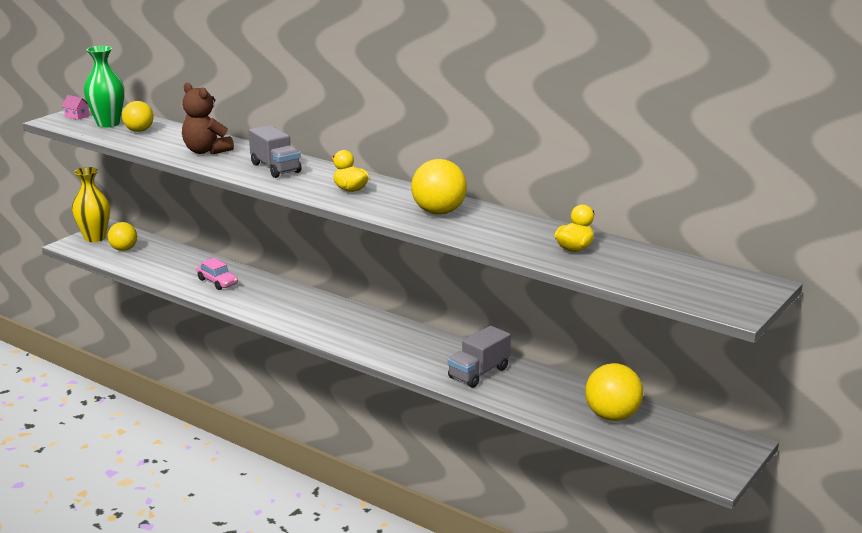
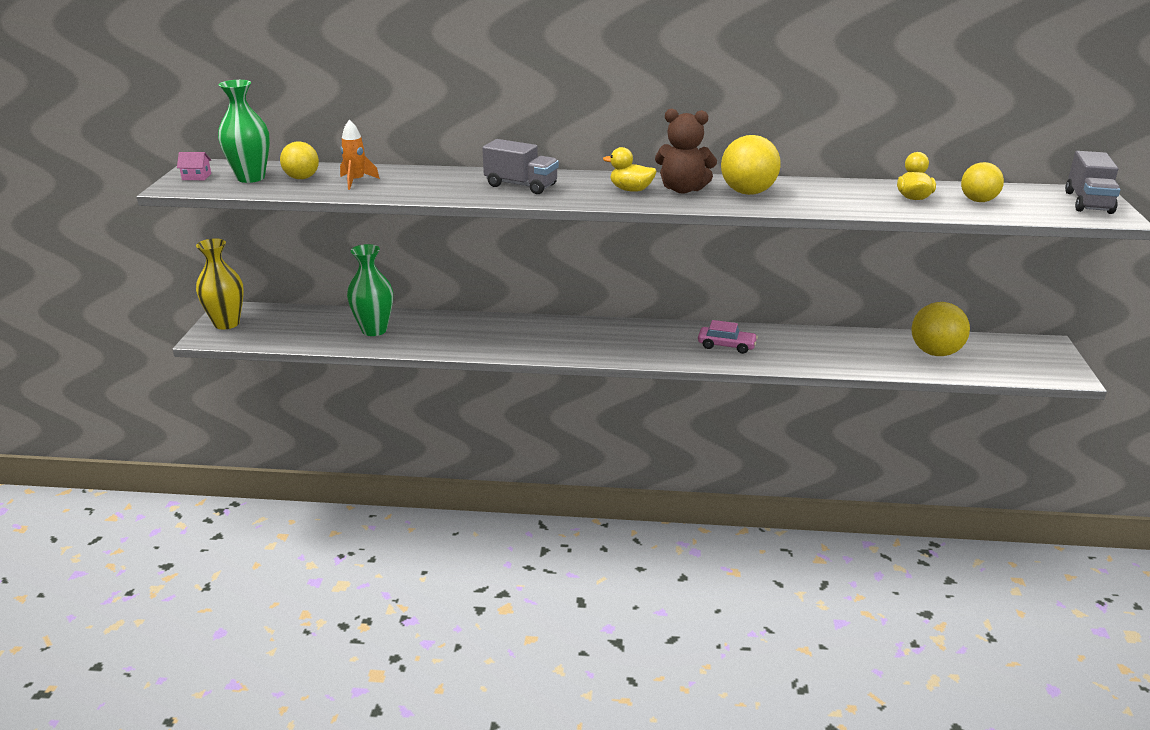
camera: 30 degrees left, 5 degrees up
(124, 249) = (278, 327): yellow ball -> yellow ball (978, 201)
(169, 141) = (356, 181): none -> orange rocket
(183, 269) = (374, 330): none -> green vase
(206, 151) = (417, 184): brown teddy bear -> brown teddy bear (683, 189)
(217, 282) = (429, 333): pink car -> pink car (726, 346)
(478, 373) = (786, 349): grey truck -> grey truck (1088, 202)

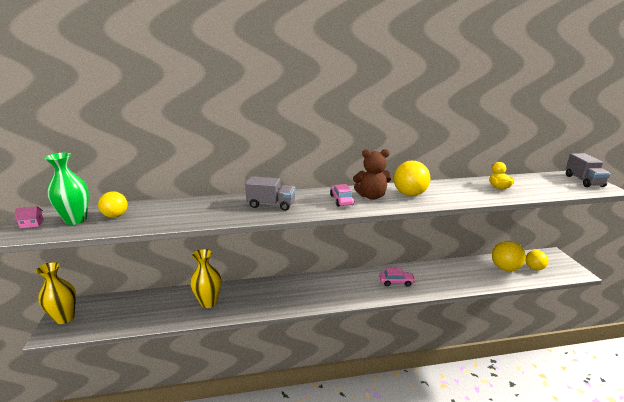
camera: 15 degrees left, 5 degrees down
(356, 181) = (157, 214): orange rocket -> none
(374, 330) = (174, 306): green vase -> none
(423, 332) = (209, 302): none -> yellow vase
(631, 190) = (341, 200): yellow duck -> pink car
(978, 201) = (532, 186): yellow ball -> yellow ball (534, 268)

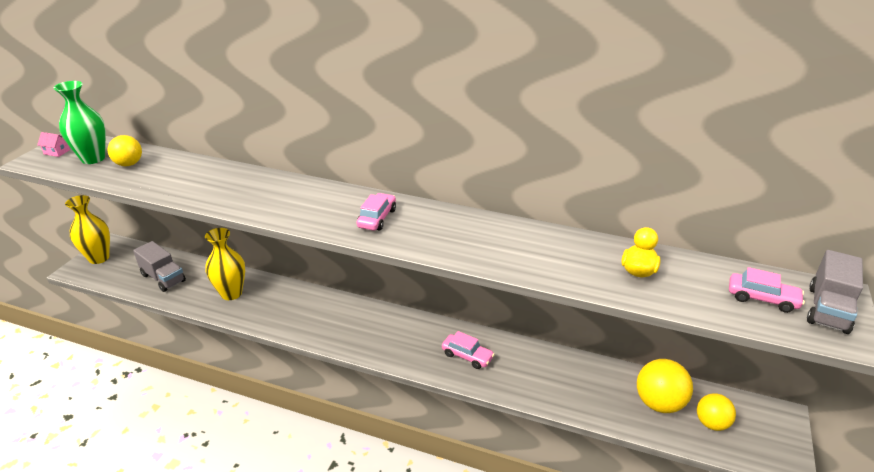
camera: 30 degrees right, 10 degrees up
(271, 205) = (289, 198): grey truck -> grey truck (163, 278)
(371, 196) = (423, 224): brown teddy bear -> none
(409, 194) = (480, 238): yellow ball -> none
(558, 184) = (762, 298): none -> pink car

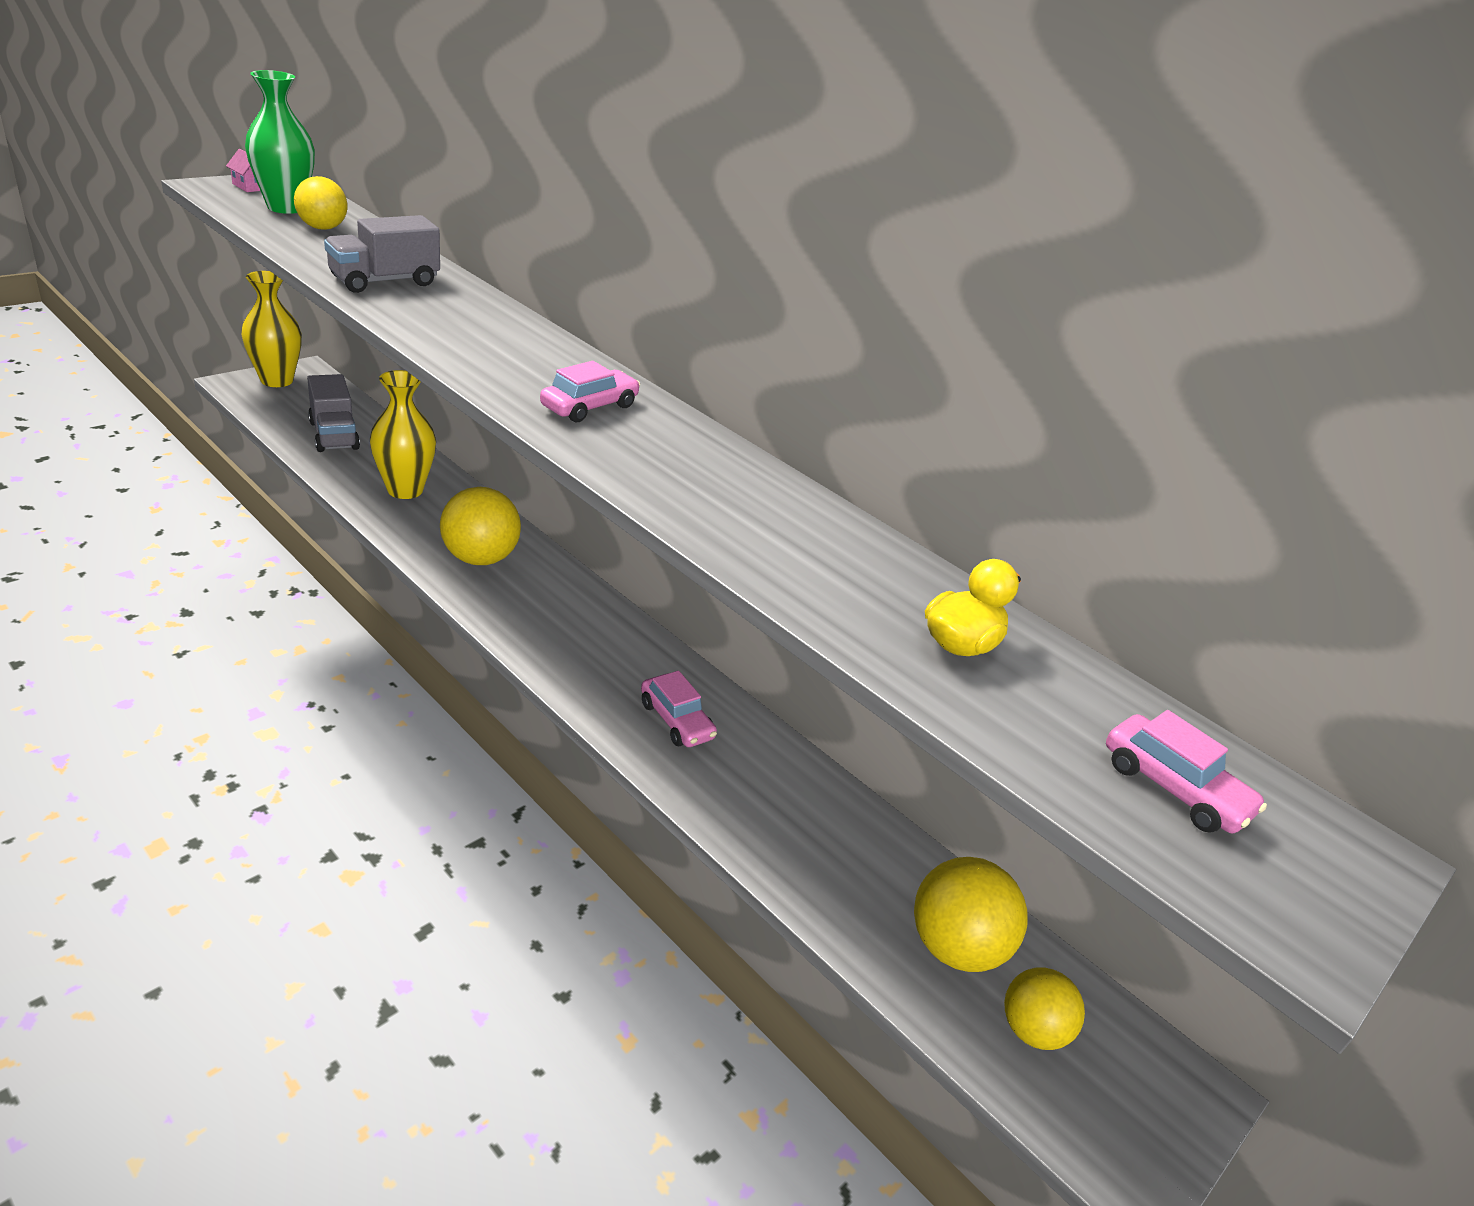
camera: 20 degrees right, 0 degrees up
(304, 315) = (480, 558): none -> yellow ball
(828, 309) = (1307, 867): grey truck -> grey truck (384, 281)

